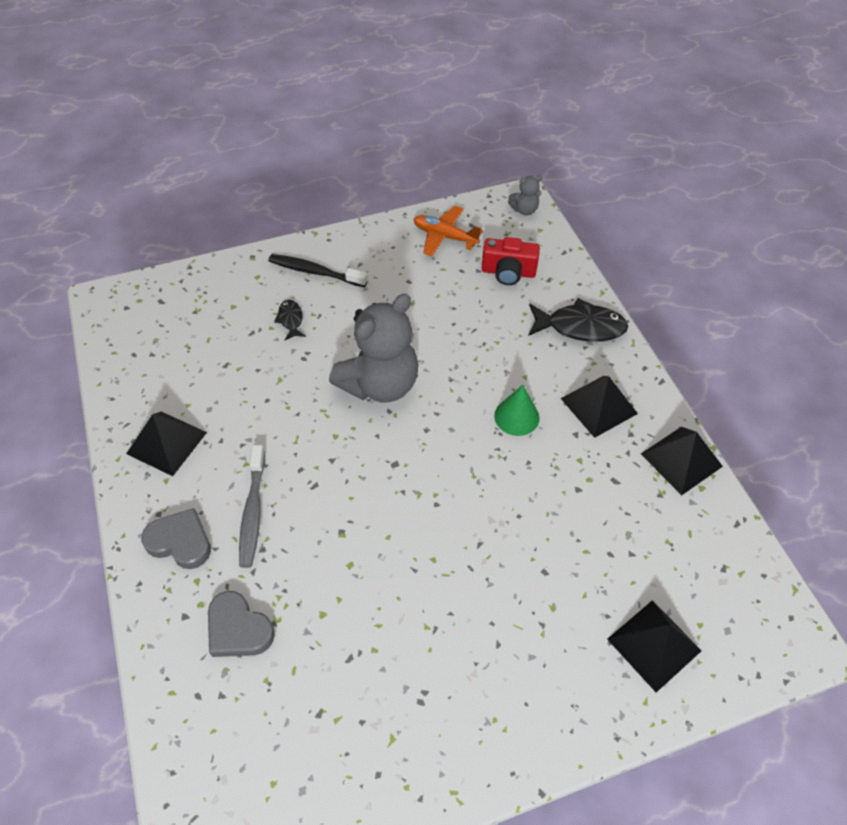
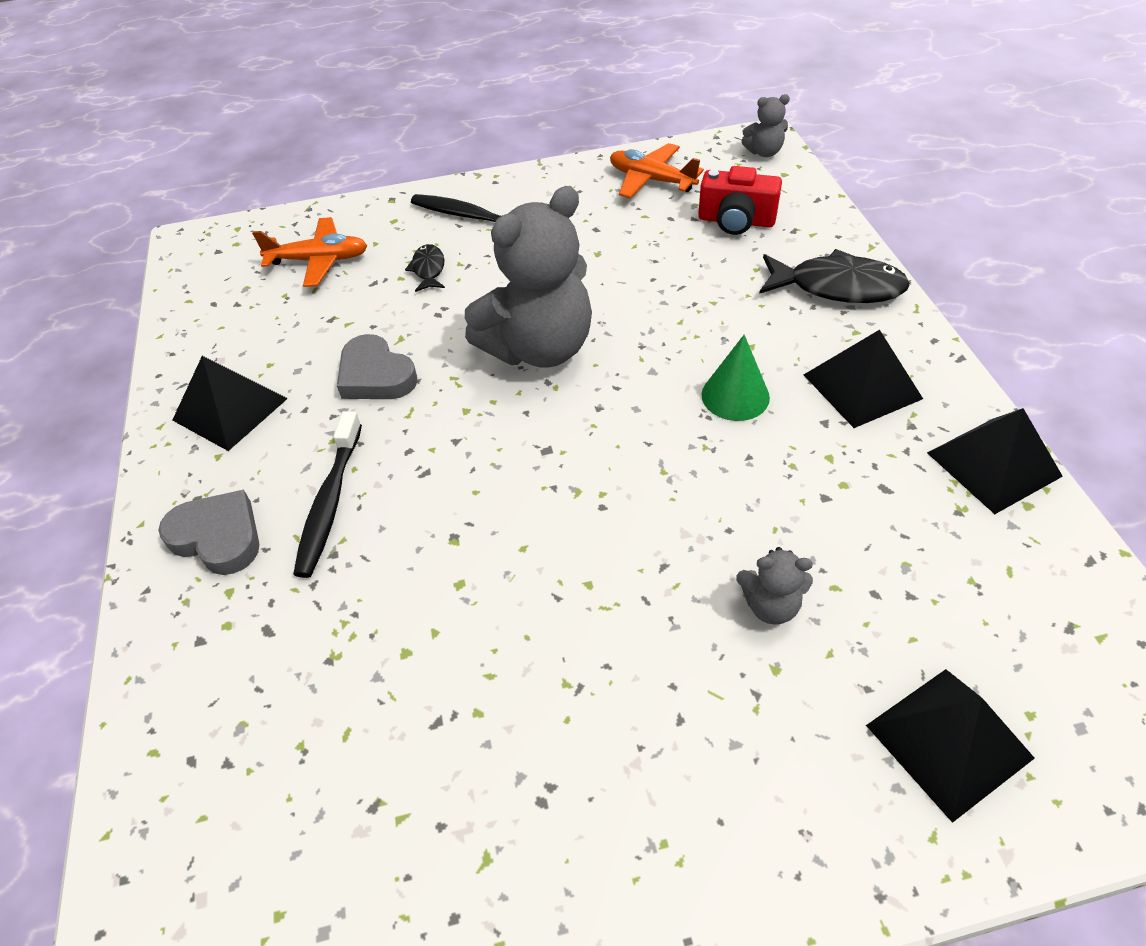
camera: 10 degrees right, 5 degrees down
(207, 314) = (319, 260): none -> orange plane
(238, 629) = (274, 665): grey heart -> grey heart (376, 375)
(253, 512) = (330, 503): grey toothbrush -> black toothbrush
(547, 566) = (770, 605): none -> grey teddy bear

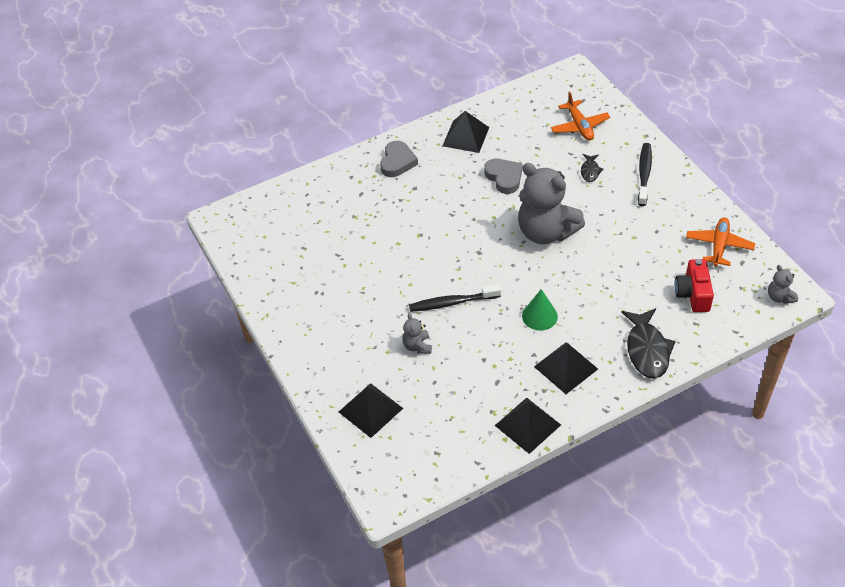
camera: 75 degrees right, 0 degrees up
(330, 503) = (425, 189): black toothbrush -> black toothbrush (452, 303)
(376, 375) = (504, 177): grey heart -> grey heart turned 120 degrees clockwise
(428, 269) = (590, 171): black fish -> black fish turned 120 degrees clockwise

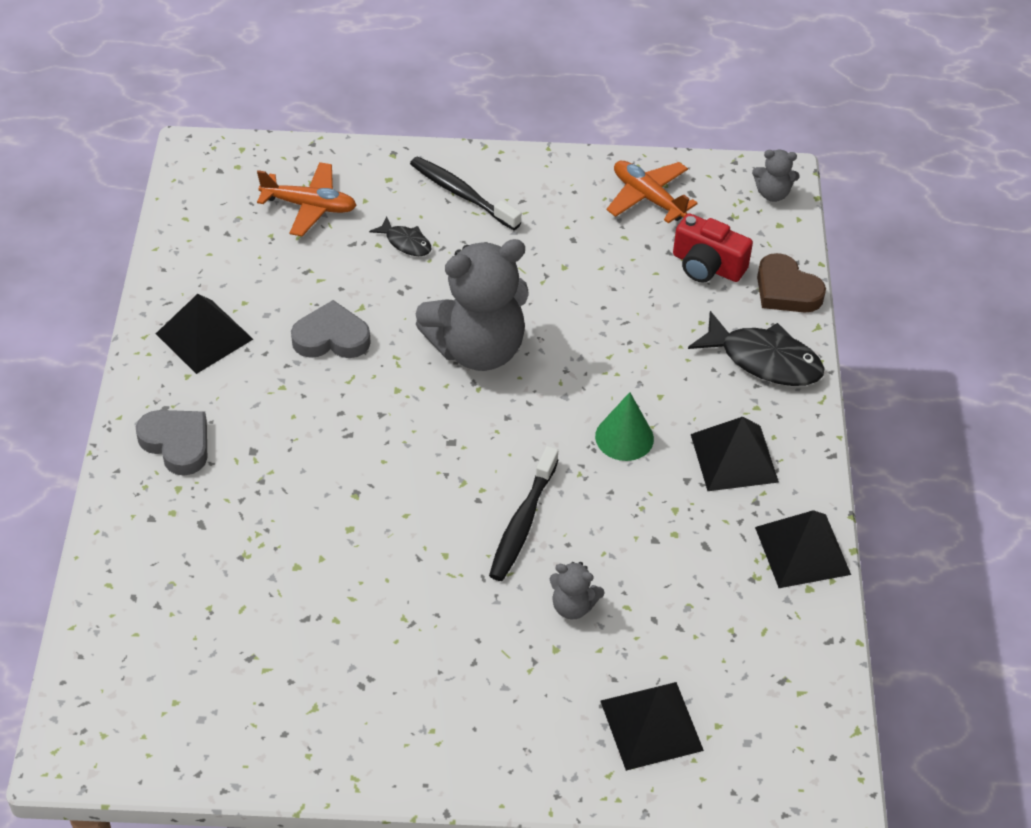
camera: 65 degrees left, 0 degrees up
(709, 336) = (786, 290): none -> brown heart

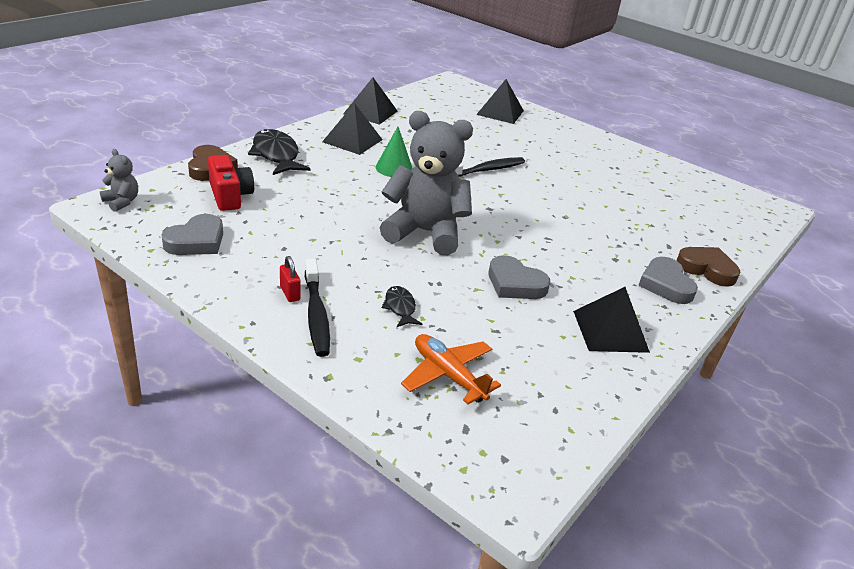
camera: 145 degrees left, 15 degrees down
(138, 507) = (707, 269): none -> brown heart
(505, 199) = (290, 293): none -> red padlock
(573, 606) = (494, 143): grey teddy bear -> none
(648, 198) = (196, 241): orange plane -> grey heart

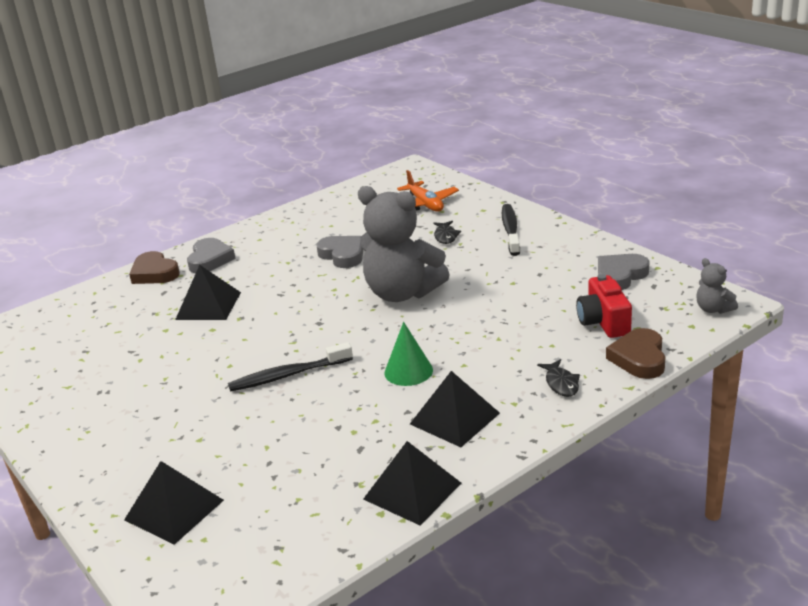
camera: 160 degrees left, 5 degrees down
(276, 155) = (561, 383): black fish -> black fish, size x0.52
(290, 293) = (531, 242): red padlock -> none
(610, 331) = (292, 229): black pyramid -> black pyramid (208, 305)

